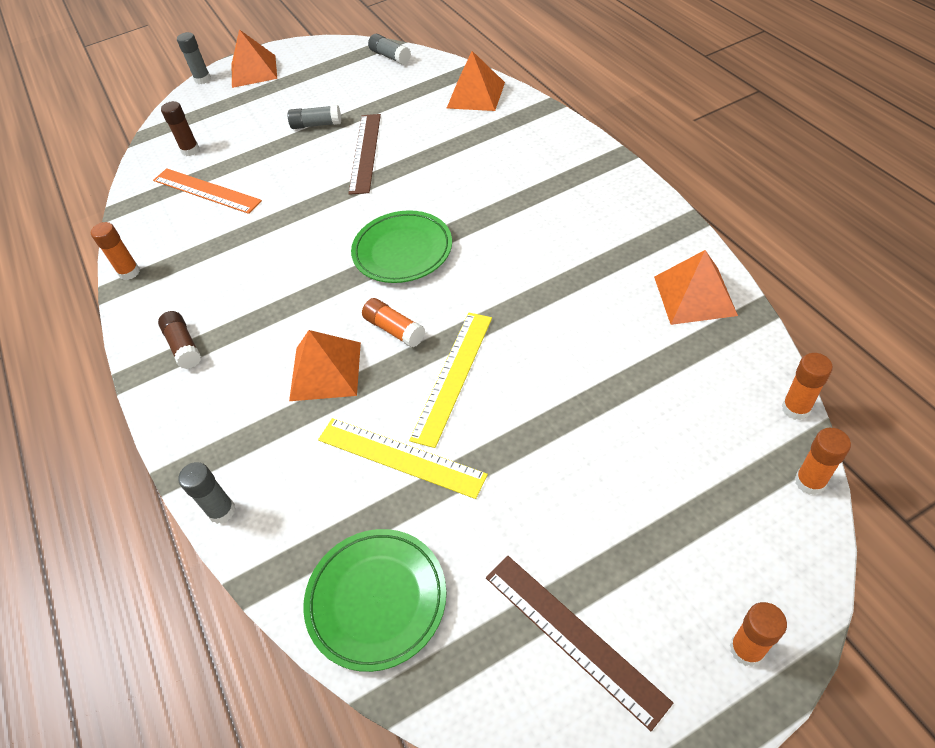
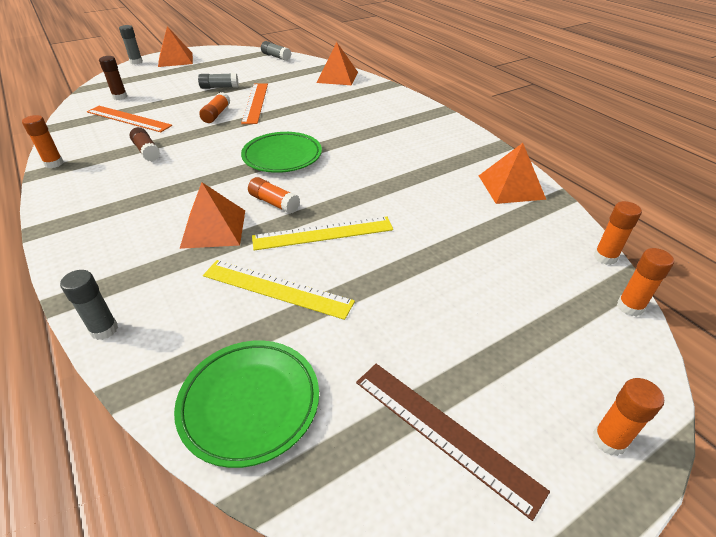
camera: 10 degrees left, 10 degrees down
(184, 346) = (91, 210): brown glue stick -> brown glue stick (147, 151)
(316, 178) = (216, 114): none -> orange glue stick
(365, 152) = (255, 102): brown ruler -> orange ruler
(453, 376) = (323, 233): yellow ruler -> yellow ruler turned 60 degrees clockwise

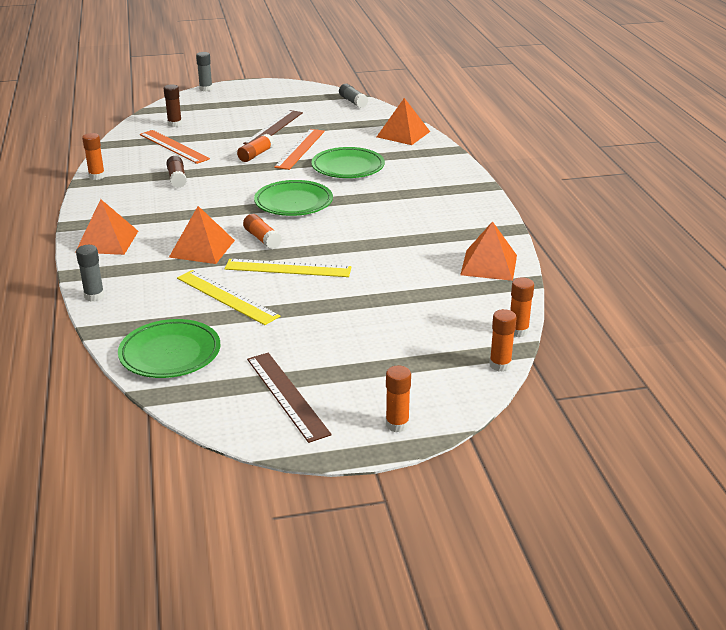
camera: 20 degrees right, 10 degrees down
(175, 59) = (246, 91): orange pyramid -> orange pyramid (107, 241)
(219, 87) = (274, 128): grey glue stick -> brown ruler
(310, 113) = (348, 167): none -> green plate

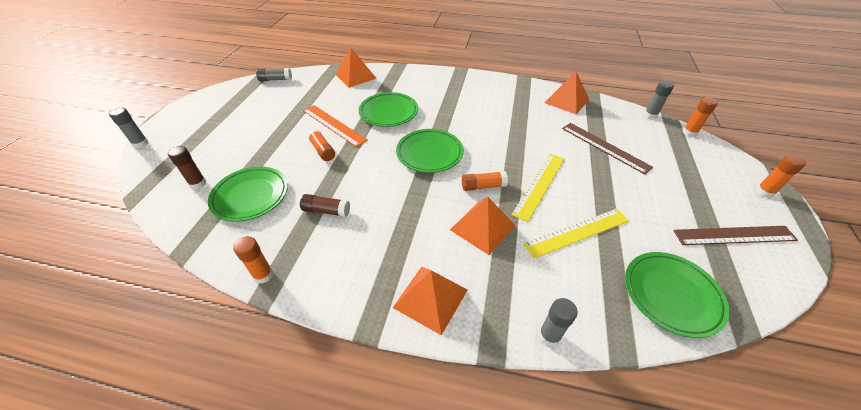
camera: 65 degrees left, 15 degrees up
(174, 146) = (250, 196): orange ruler -> green plate
(274, 128) = (279, 127): brown ruler -> brown ruler (604, 147)
(518, 331) = (650, 115): orange glue stick -> grey glue stick

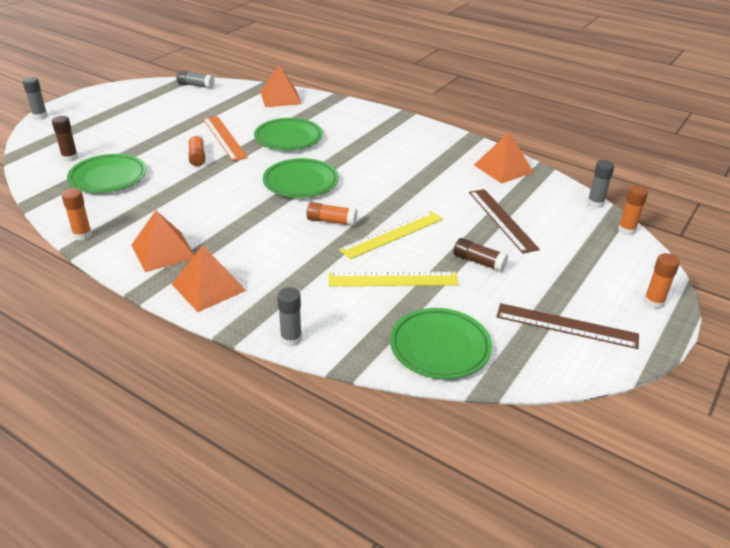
camera: 20 degrees right, 10 degrees down
(326, 211) = (166, 204): brown glue stick -> brown glue stick (479, 262)
(482, 227) = (301, 252): orange pyramid -> orange pyramid (163, 251)

